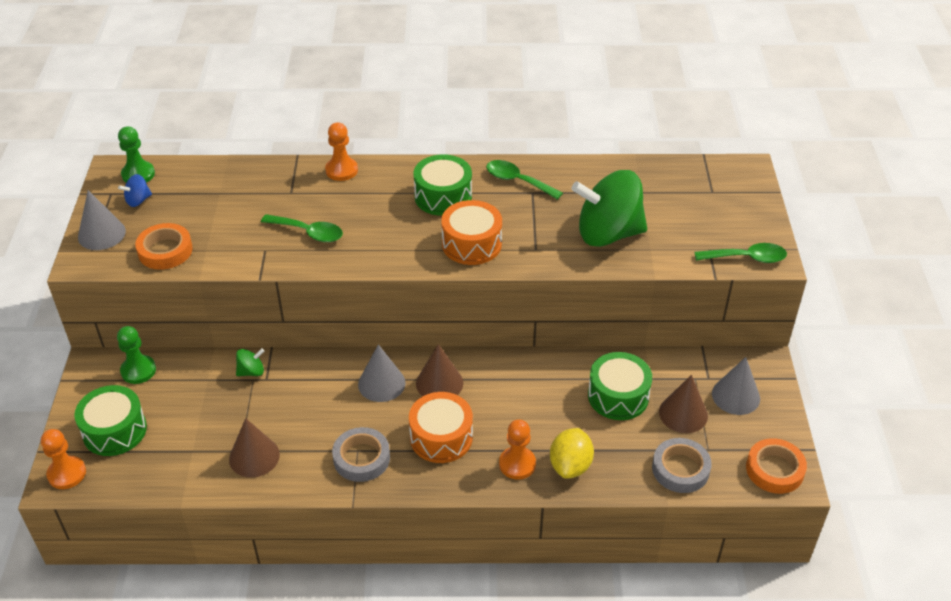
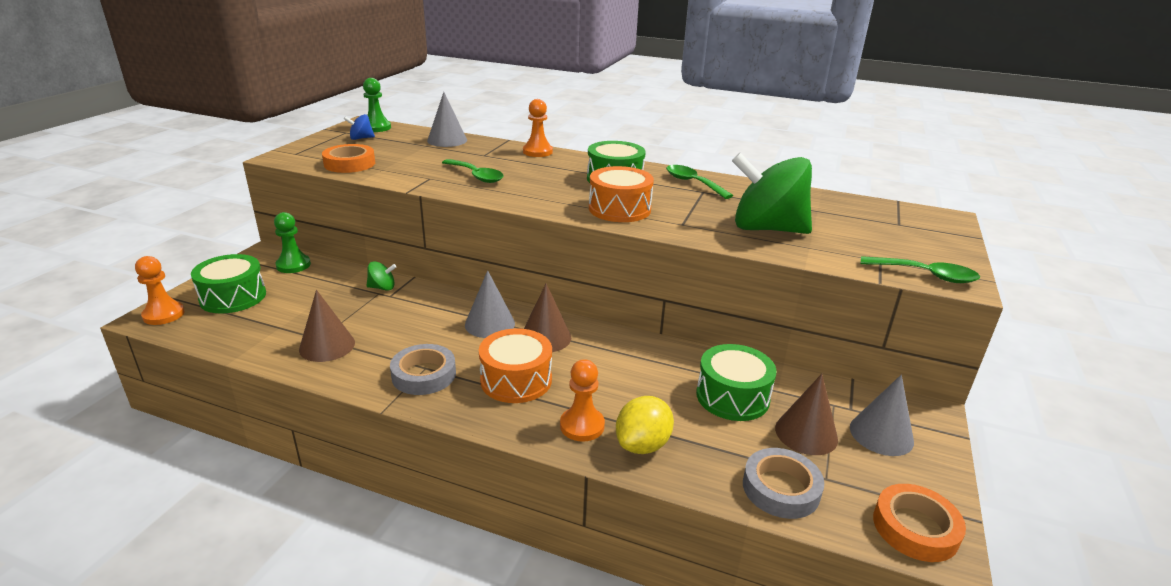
camera: 20 degrees right, 15 degrees down
(101, 234) = (313, 148): grey cone -> grey cone (447, 140)

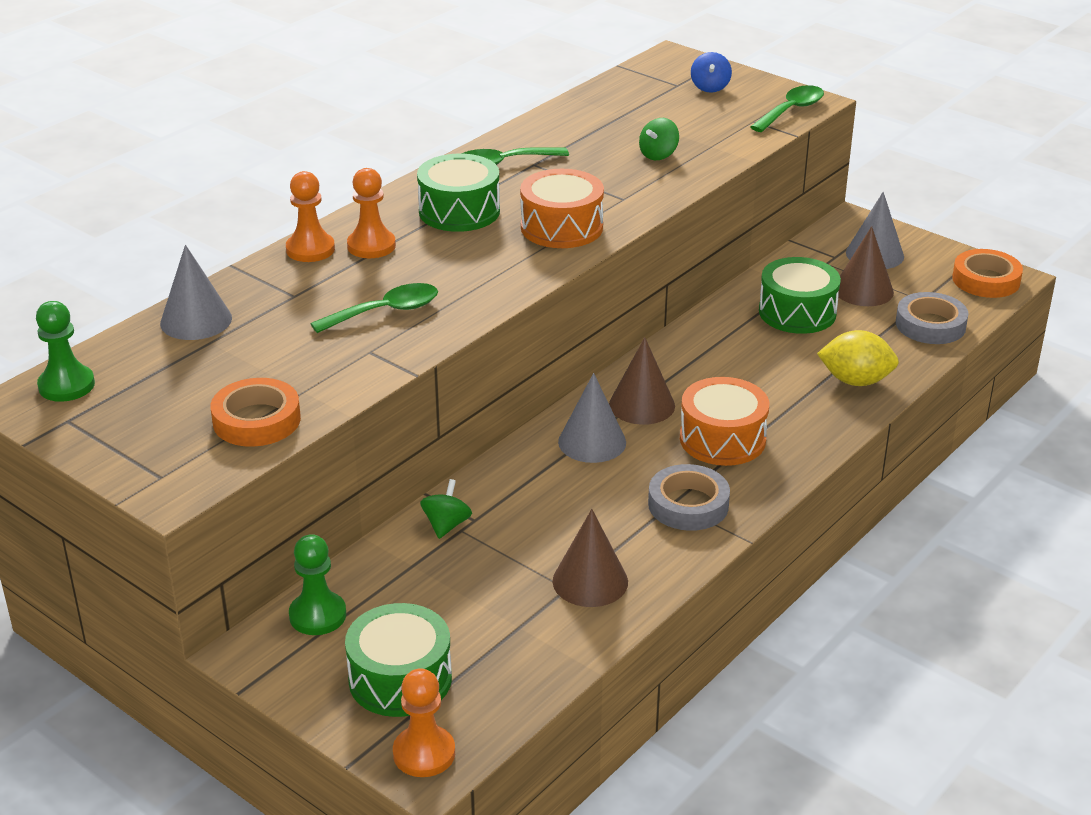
camera: 70 degrees left, 5 degrees up
(361, 138) = (121, 405): blue spinning top -> blue spinning top (710, 87)
(582, 426) = (816, 410): orange pawn -> orange pawn (371, 246)
(642, 445) = (855, 381): yellow lemon -> yellow lemon turned 45 degrees counterclockwise
(767, 229) = (658, 155): green spinning top -> green spinning top, size x0.41

